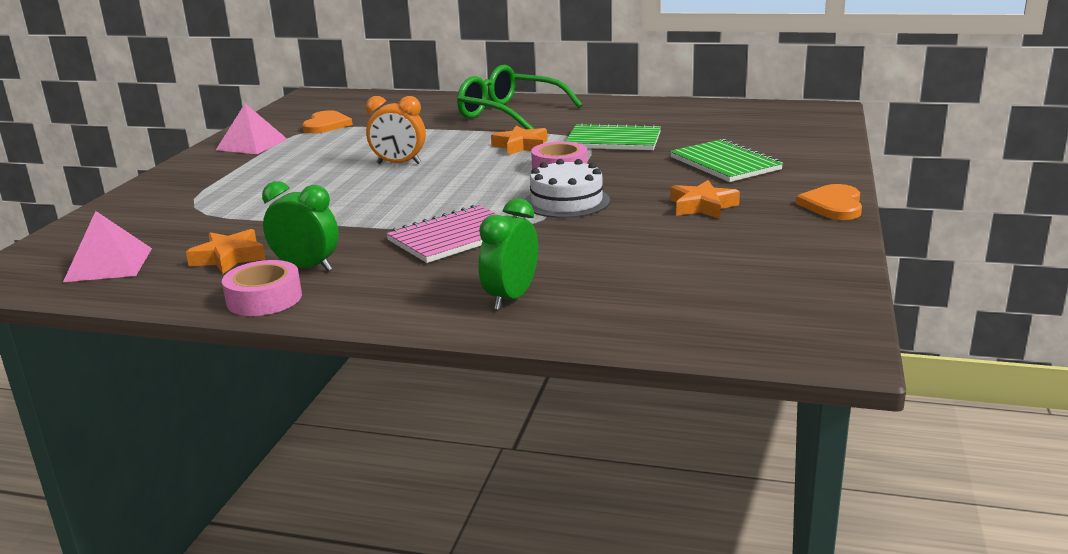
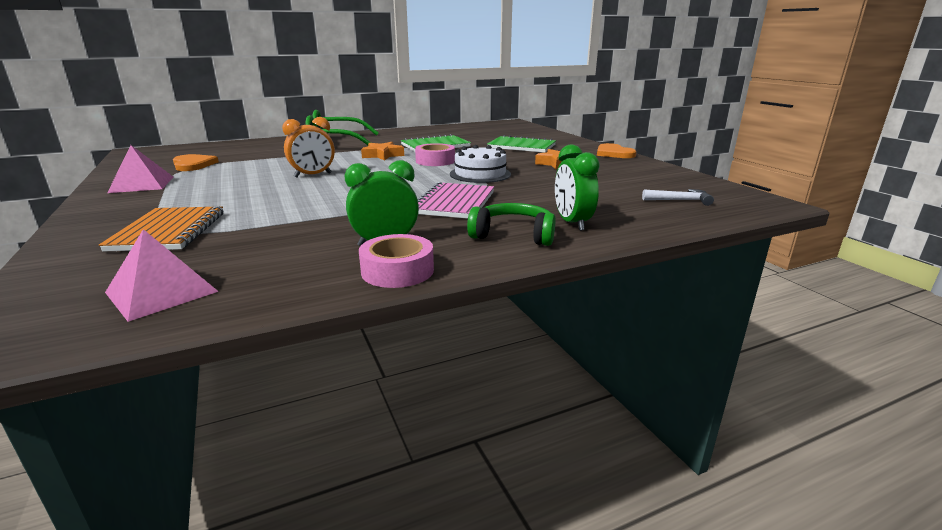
camera: 40 degrees left, 0 degrees up
(192, 207) = (169, 231): none -> orange notebook
(229, 258) = (295, 254): orange star -> none
(423, 294) = (513, 235): none -> green headphones
(716, 307) = (680, 200): none -> white hammer

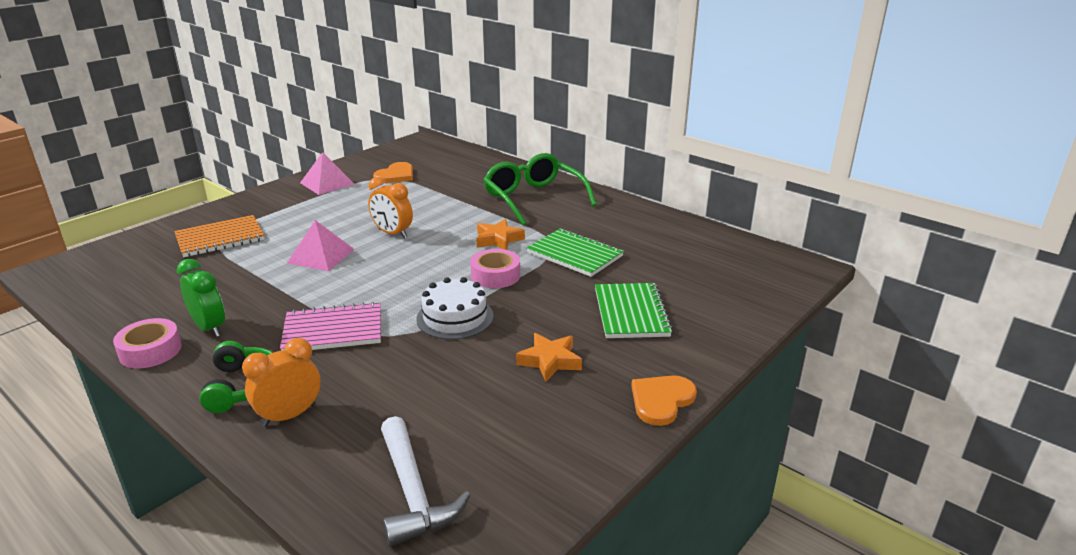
camera: 65 degrees right, 5 degrees up
(161, 292) = (113, 281): pink pyramid -> pink pyramid (321, 256)
(572, 223) = (289, 415): green clock -> orange clock
(680, 200) = (413, 493): white hammer -> white hammer, size x1.71

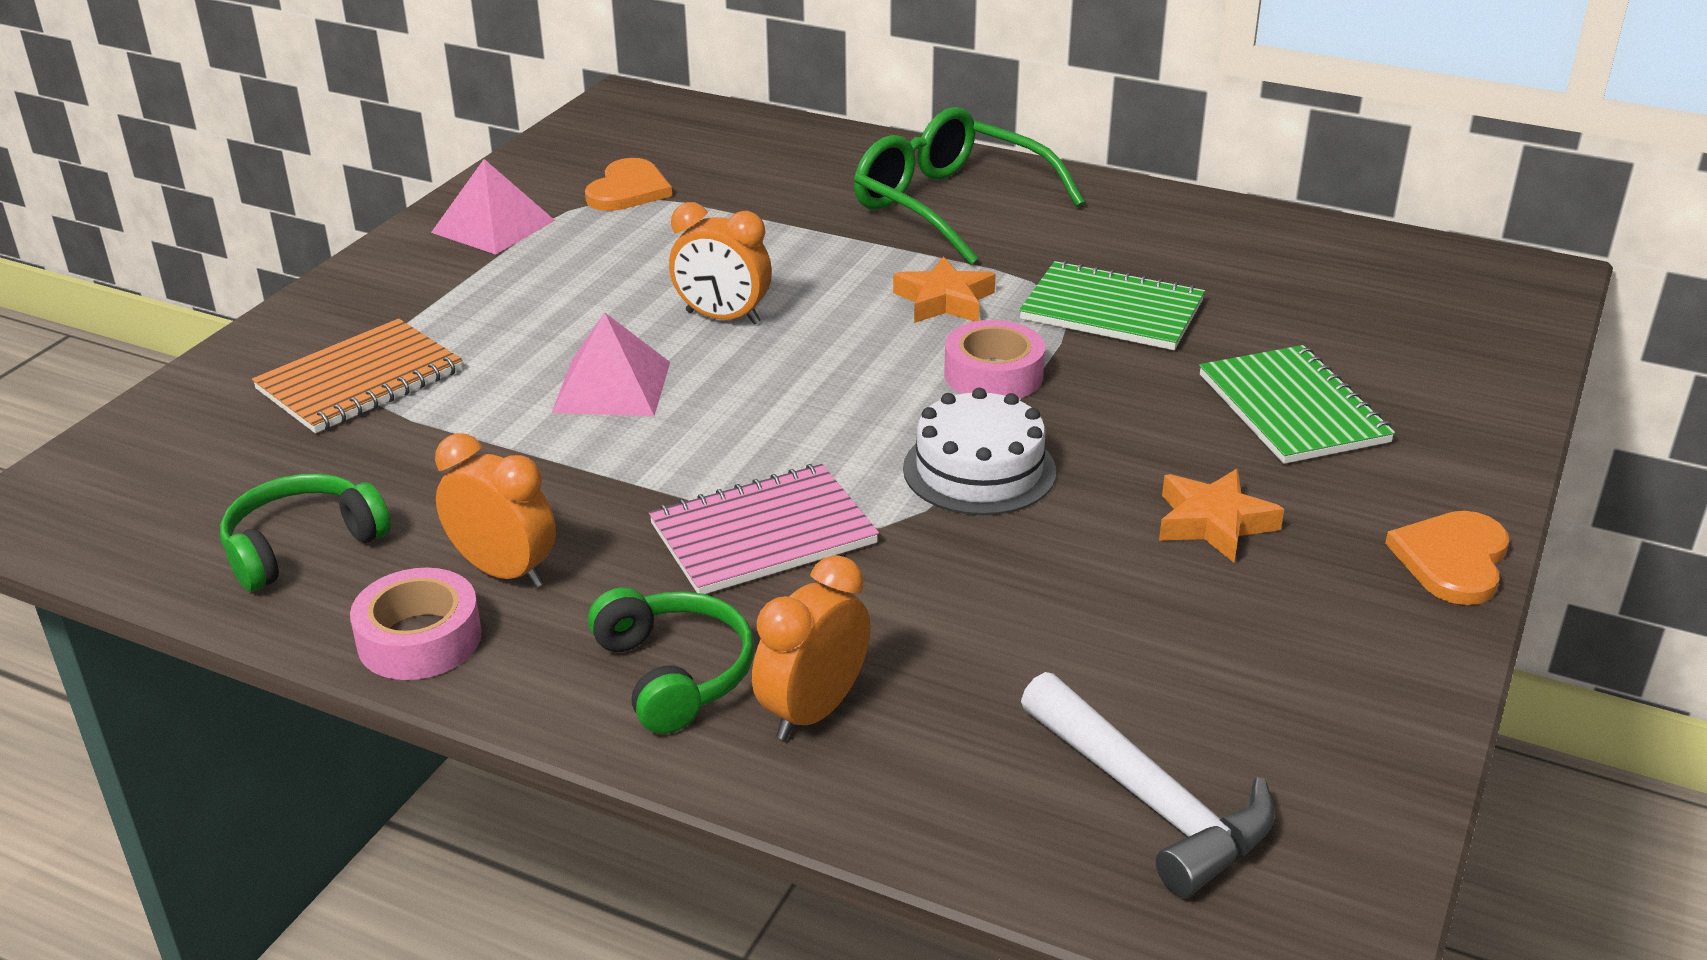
camera: 15 degrees left, 5 degrees up
(138, 303) = (302, 546): none -> green headphones
(209, 328) = (504, 571): green clock -> orange clock

